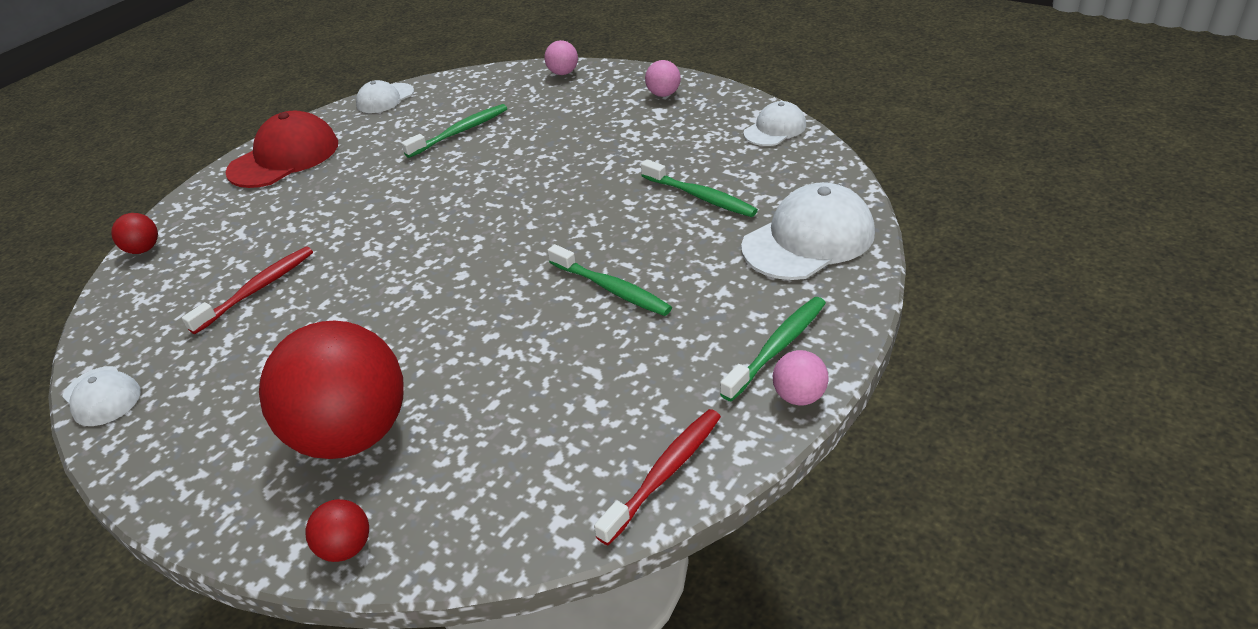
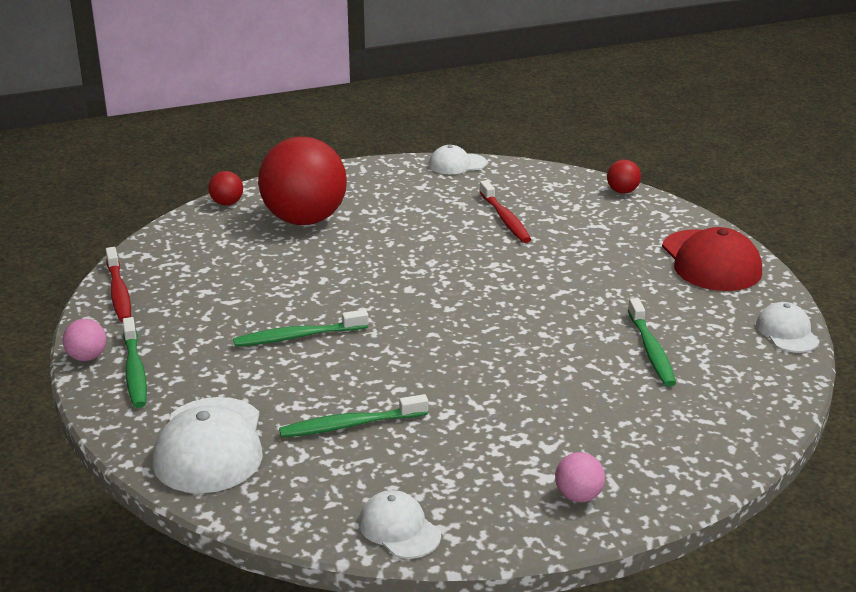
camera: 120 degrees right, 10 degrees down
(563, 73) = (724, 454): pink ball -> none
(775, 129) = (399, 529): white cap -> white cap turned 150 degrees clockwise

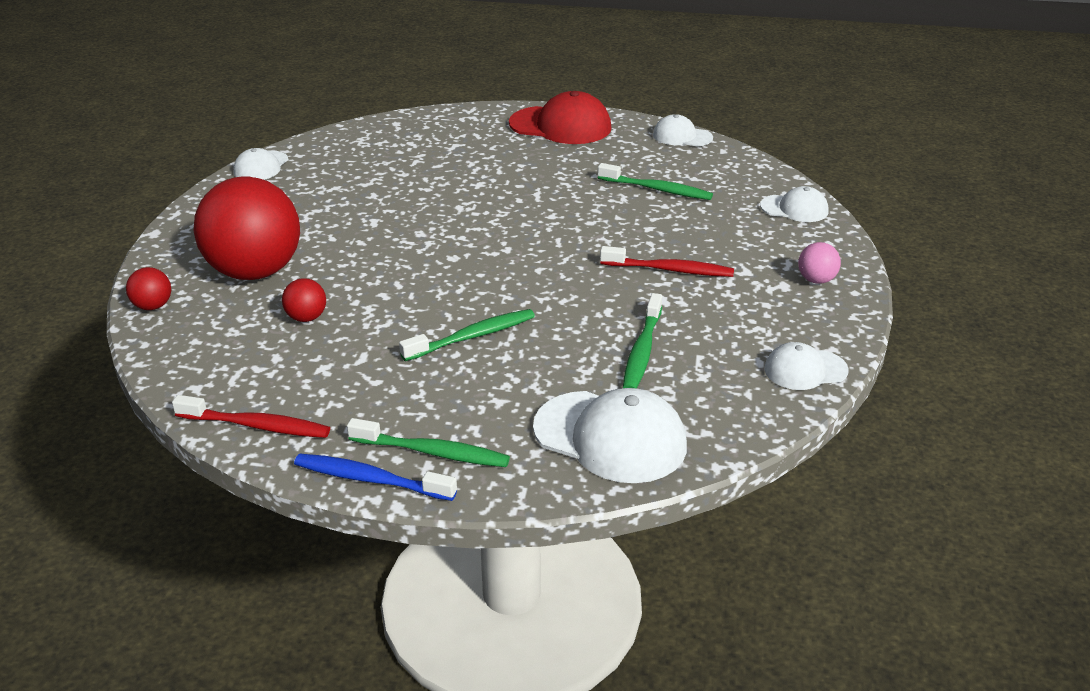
camera: 60 degrees left, 5 degrees up
(87, 357) = (371, 479): pink ball -> blue toothbrush
(298, 336) = (472, 337): green toothbrush -> green toothbrush turned 135 degrees counterclockwise
(505, 219) = (391, 178): red toothbrush -> red toothbrush (669, 270)
(622, 191) = (414, 118): red ball -> red ball (306, 318)
(717, 445) = (794, 209): none -> white cap

